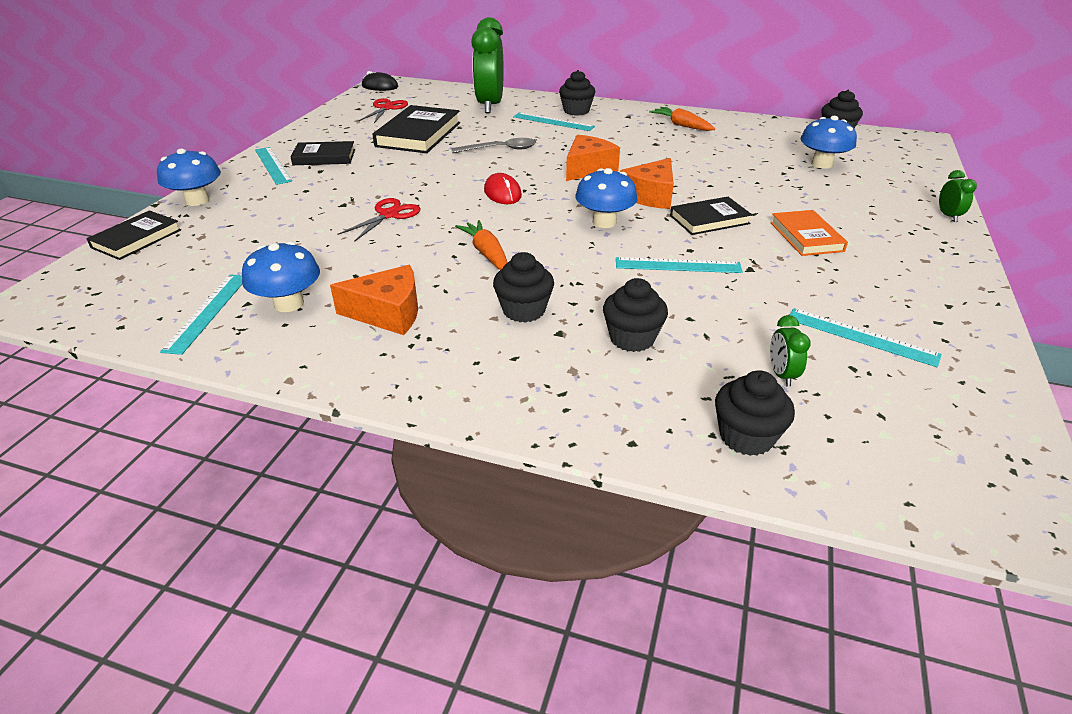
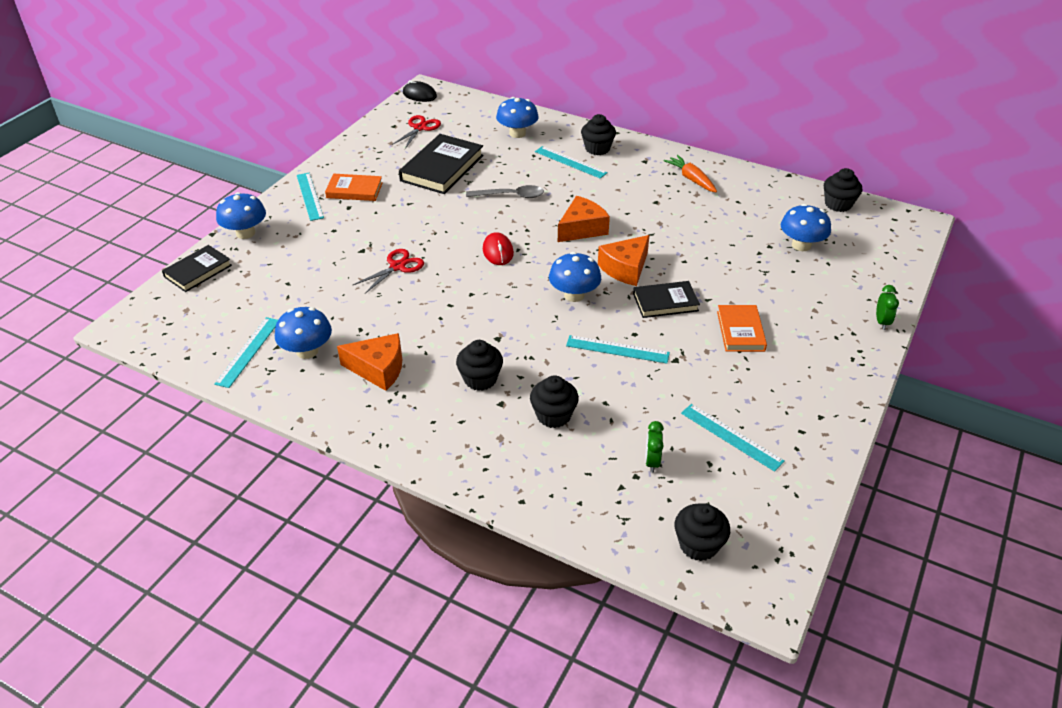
camera: 10 degrees right, 5 degrees up
(324, 157) = (354, 190): black book -> orange book
(486, 253) = (467, 318): orange carrot -> none
(490, 106) = (517, 133): green clock -> blue mushroom
(746, 437) = (602, 507): black cupcake -> black cupcake (698, 545)

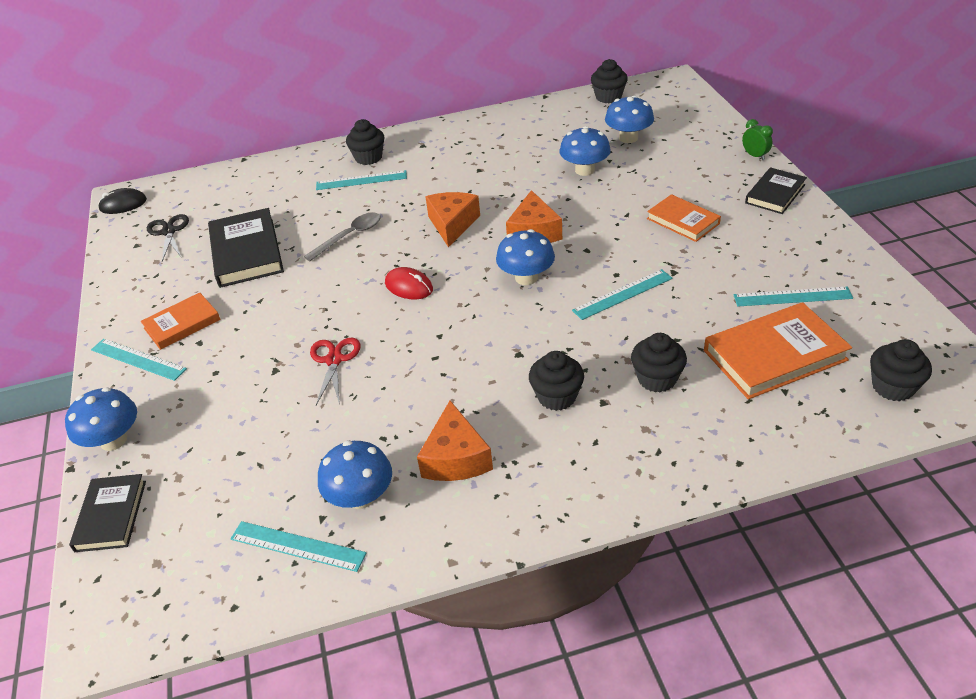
camera: 40 degrees left, 0 degrees up
(248, 351) = (297, 546): turquoise ruler -> turquoise ruler turned 45 degrees counterclockwise
(378, 369) = (456, 458): orange cheese -> orange cheese turned 120 degrees clockwise
(420, 128) = (169, 232): red scissors -> black scissors
(517, 133) = (276, 184): blue mushroom -> blue mushroom (584, 170)
(652, 462) = (774, 355): green clock -> orange book
(665, 302) = (601, 236): black book -> black book (775, 194)
(691, 179) = (480, 138): orange carrot -> none

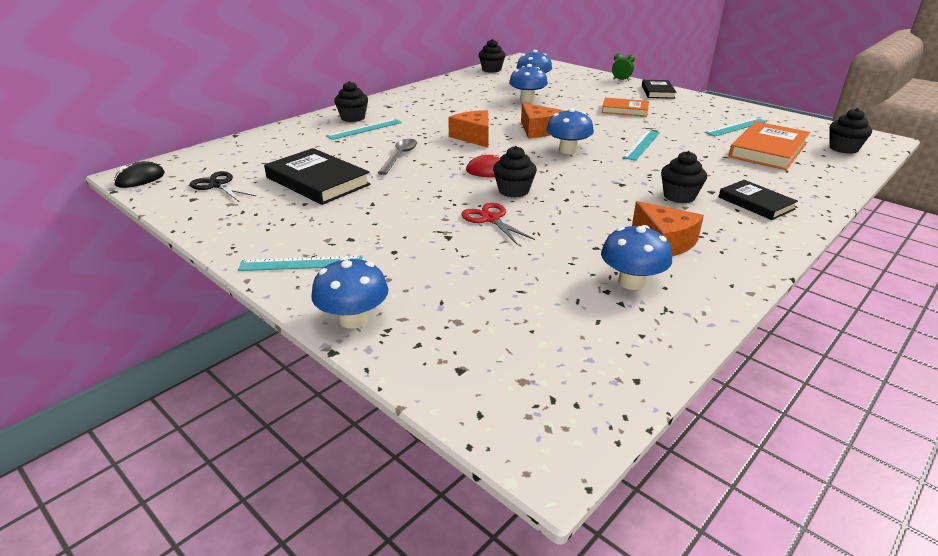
camera: 35 degrees left, 10 degrees down
(111, 515) = (428, 367): black book -> black book (756, 203)
(182, 324) = (316, 232): orange book -> none
(297, 546) = (628, 325): turquoise ruler -> none
(657, 379) = (723, 174): black cupcake -> black cupcake (513, 191)

